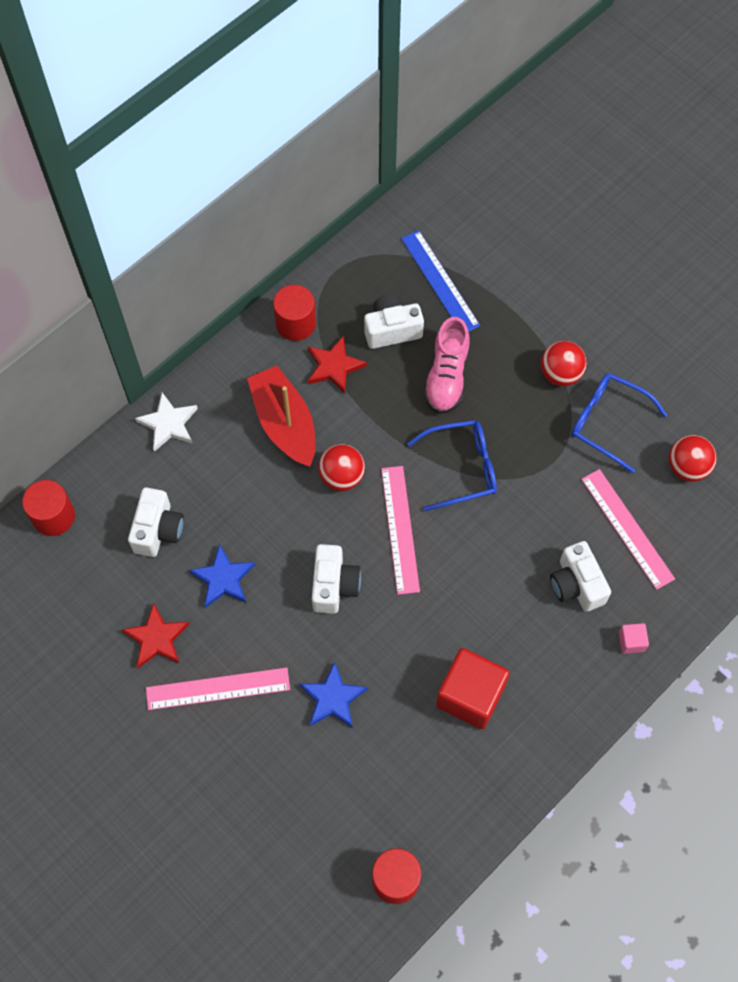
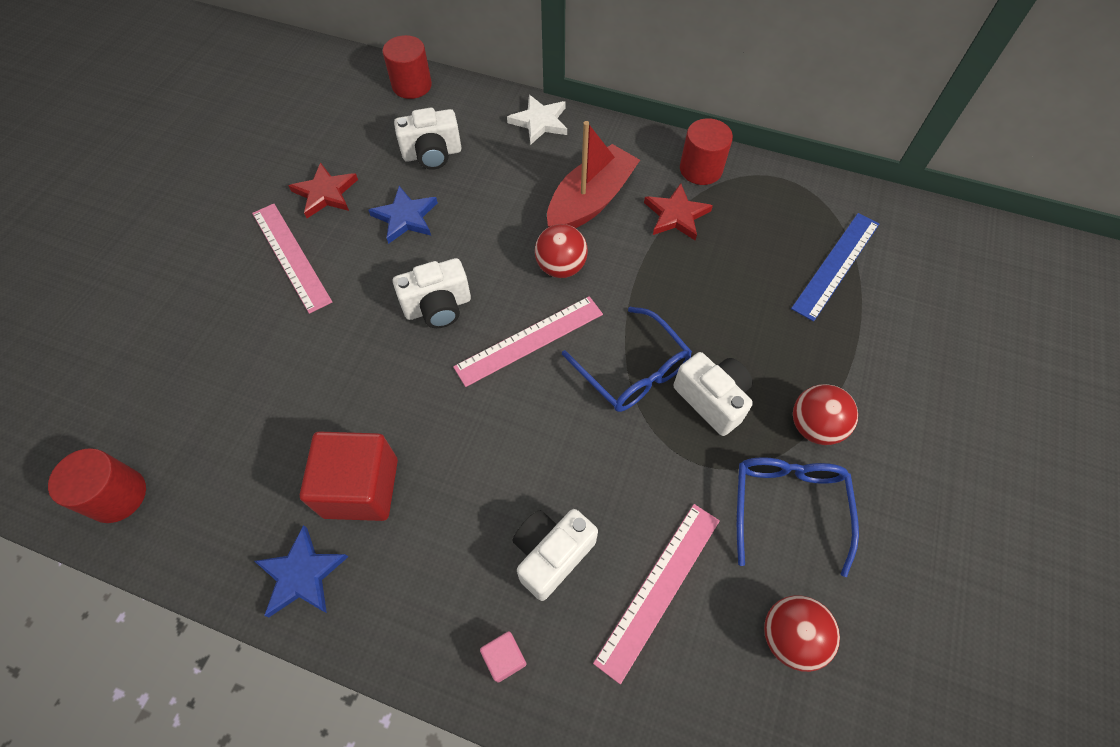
camera: 65 degrees right, 5 degrees down
(332, 698) = (312, 354): blue star -> blue star (302, 574)
(392, 330) = (750, 246): white camera -> white camera (712, 399)
(446, 377) = (731, 314): pink shoe -> none

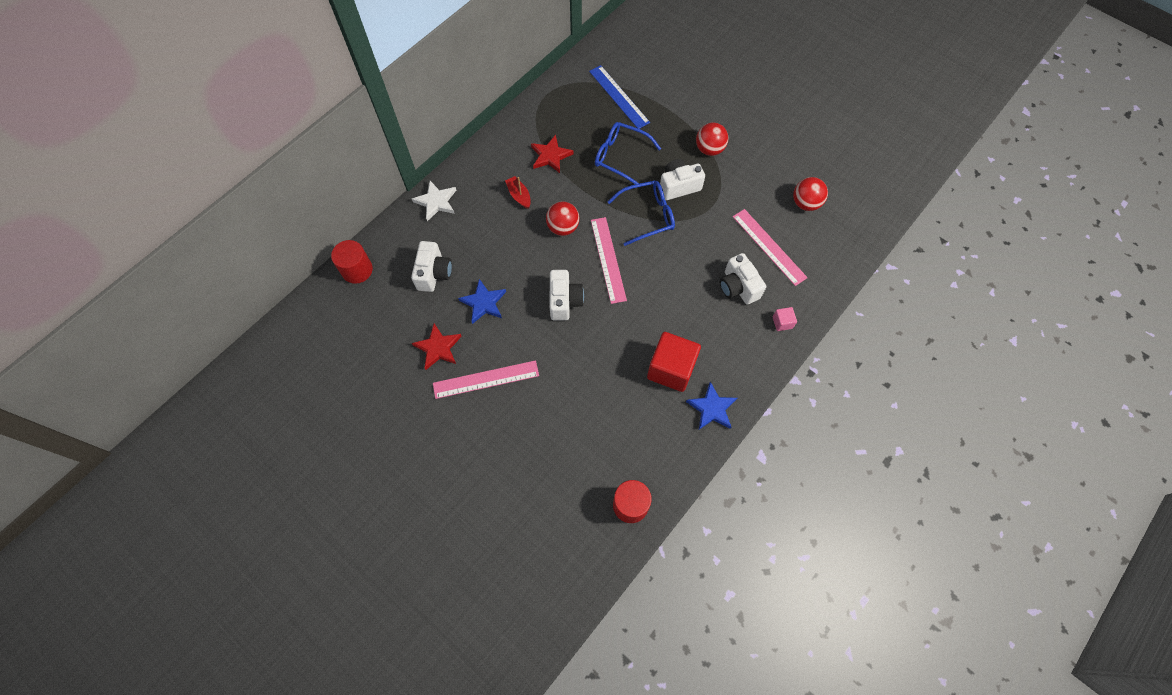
camera: 70 degrees left, 5 degrees up
(590, 201) = (519, 195): red boat -> red boat, size x0.49
(700, 169) = (521, 130): red cylinder -> none
(788, 506) = (746, 178): blue glasses -> blue glasses (621, 157)

